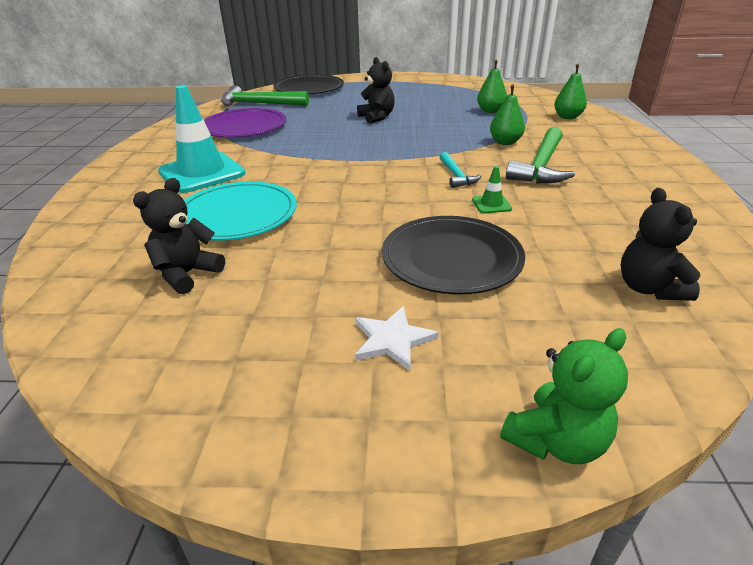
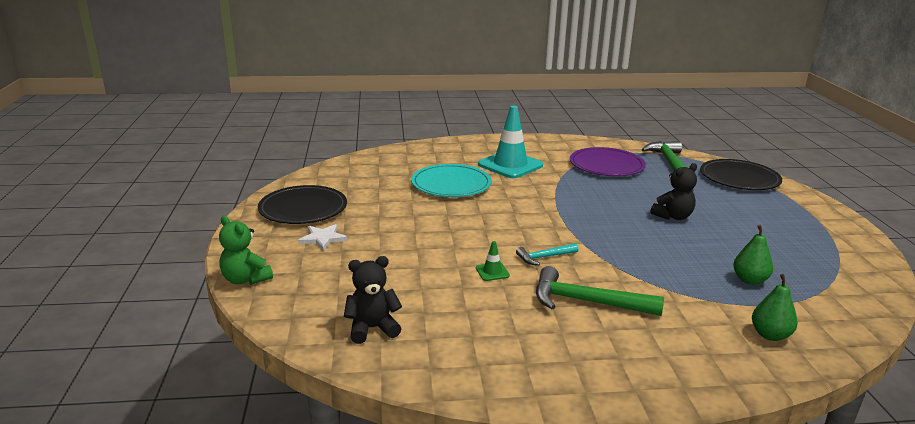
camera: 80 degrees right, 10 degrees down
(187, 274) = (382, 182): black teddy bear -> none
(451, 258) = (406, 255): black plate -> black plate (303, 208)
(505, 142) = (644, 285): green pear -> none

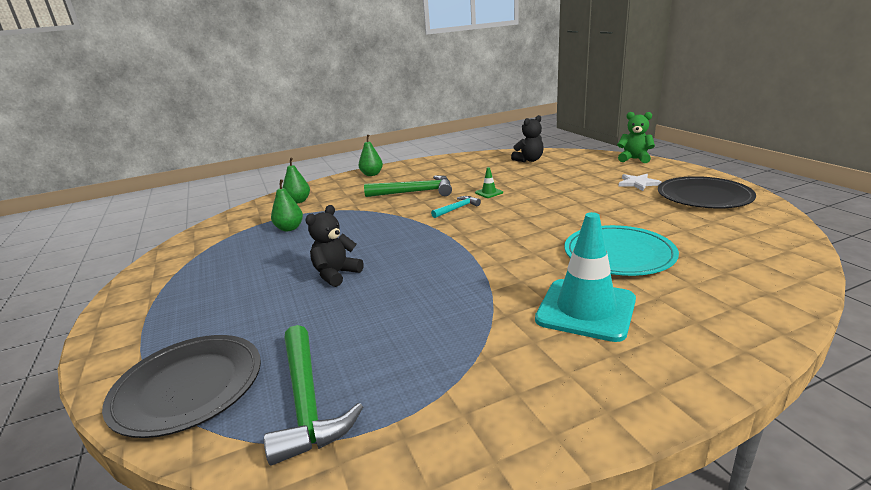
camera: 165 degrees right, 0 degrees up
(606, 165) = (430, 356): purple plate -> none
(658, 380) = (372, 174): none -> green pear

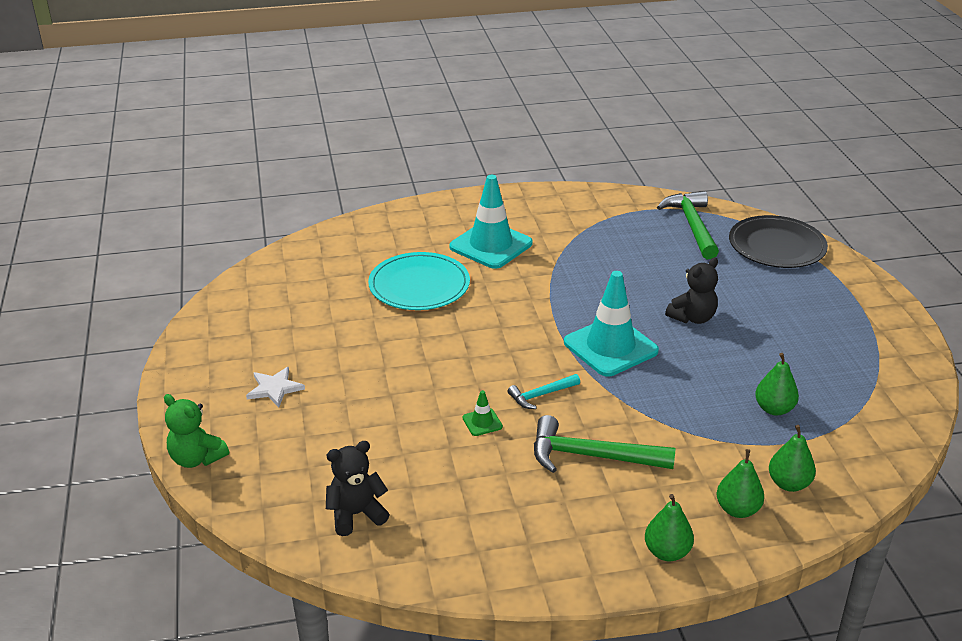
camera: 170 degrees left, 10 degrees up
(332, 189) = (737, 509): none -> green pear
(412, 241) = (610, 347): none -> turquoise traffic cone
(704, 196) = (240, 342): black plate -> none

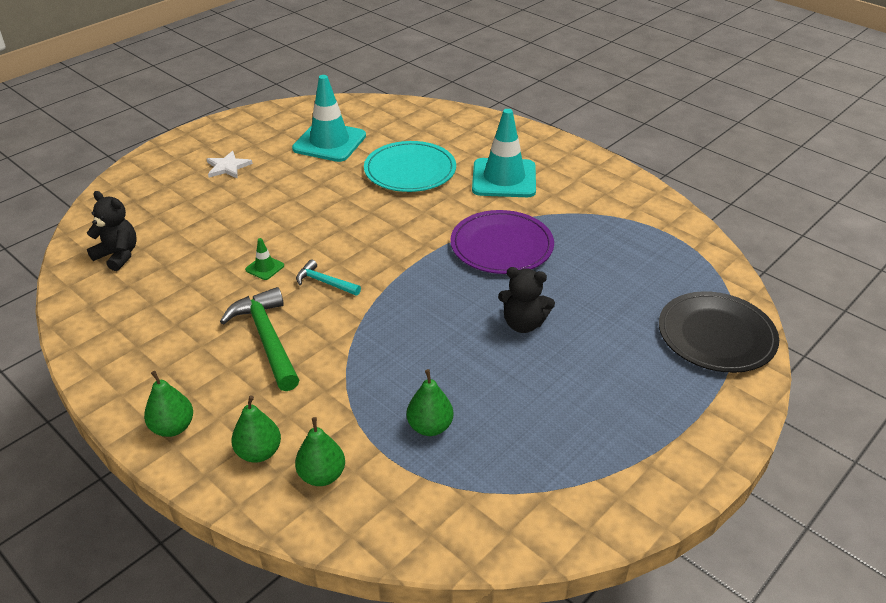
camera: 55 degrees right, 5 degrees up
(197, 458) = (132, 172): green teddy bear -> none
(584, 286) = (501, 246): none -> purple plate
(610, 347) = (427, 293): turquoise traffic cone -> turquoise traffic cone (329, 142)
(692, 225) = (678, 269): green hammer -> none

